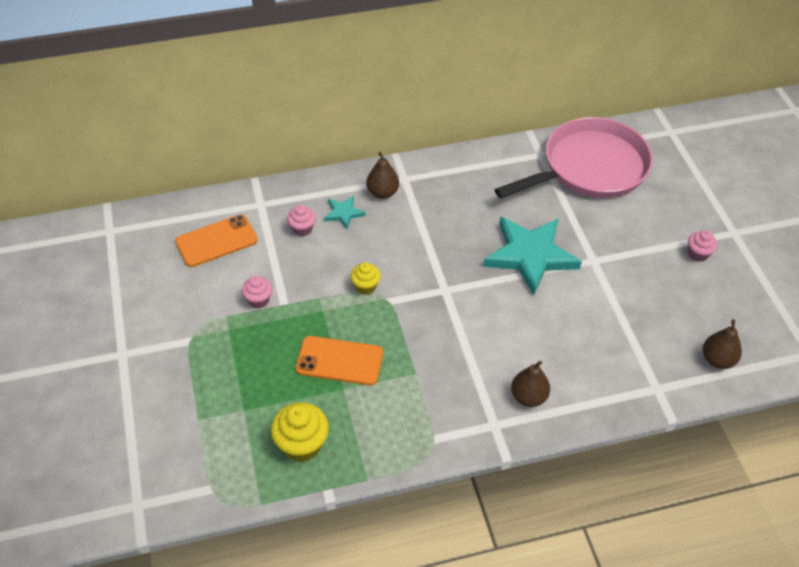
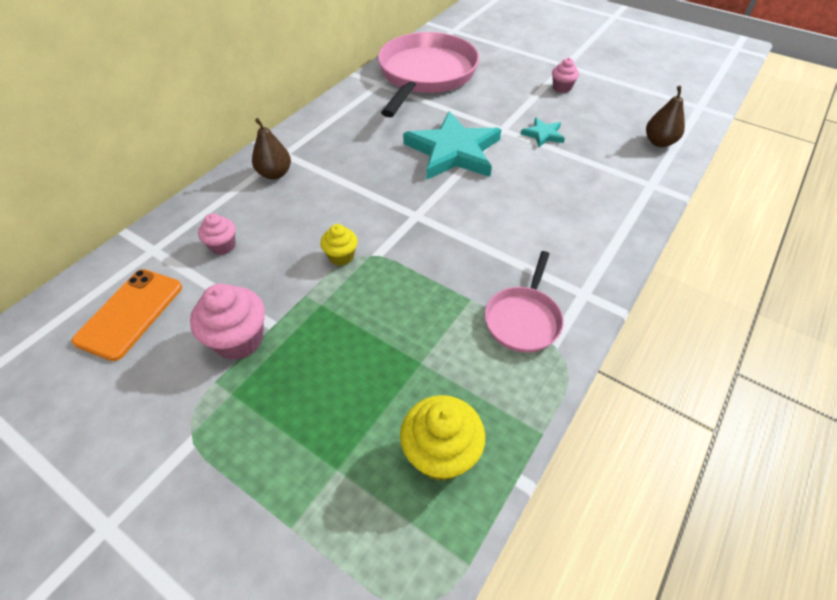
camera: 40 degrees left, 0 degrees up
(258, 300) = (239, 340): pink cupcake -> pink cupcake, size x1.68
(339, 361) = (388, 339): orange phone -> none
(343, 213) = (253, 209): turquoise star -> turquoise star (543, 134)
(434, 410) = (523, 319): none -> pink pan
(528, 397) = (580, 252): brown pear -> none

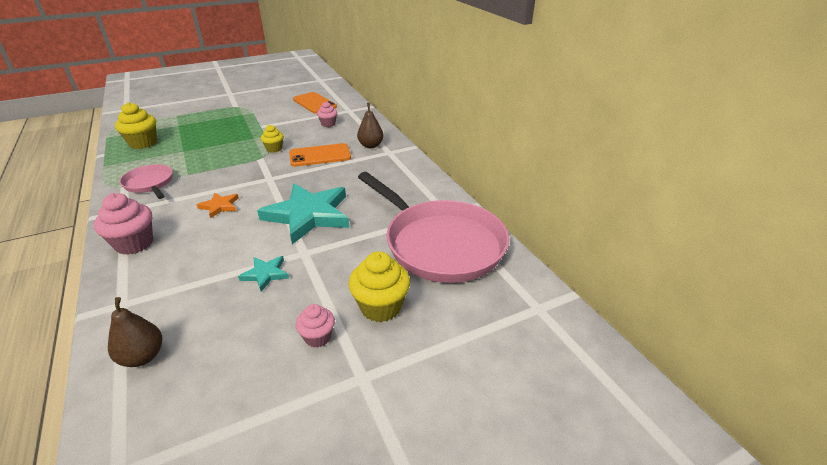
camera: 120 degrees right, 15 degrees down
(239, 340) = (265, 119): pink cupcake -> pink cupcake (134, 244)
(331, 203) = (320, 155): none -> orange phone
(499, 218) = (219, 206): none -> orange star
(513, 76) = (380, 307): none -> yellow cupcake

